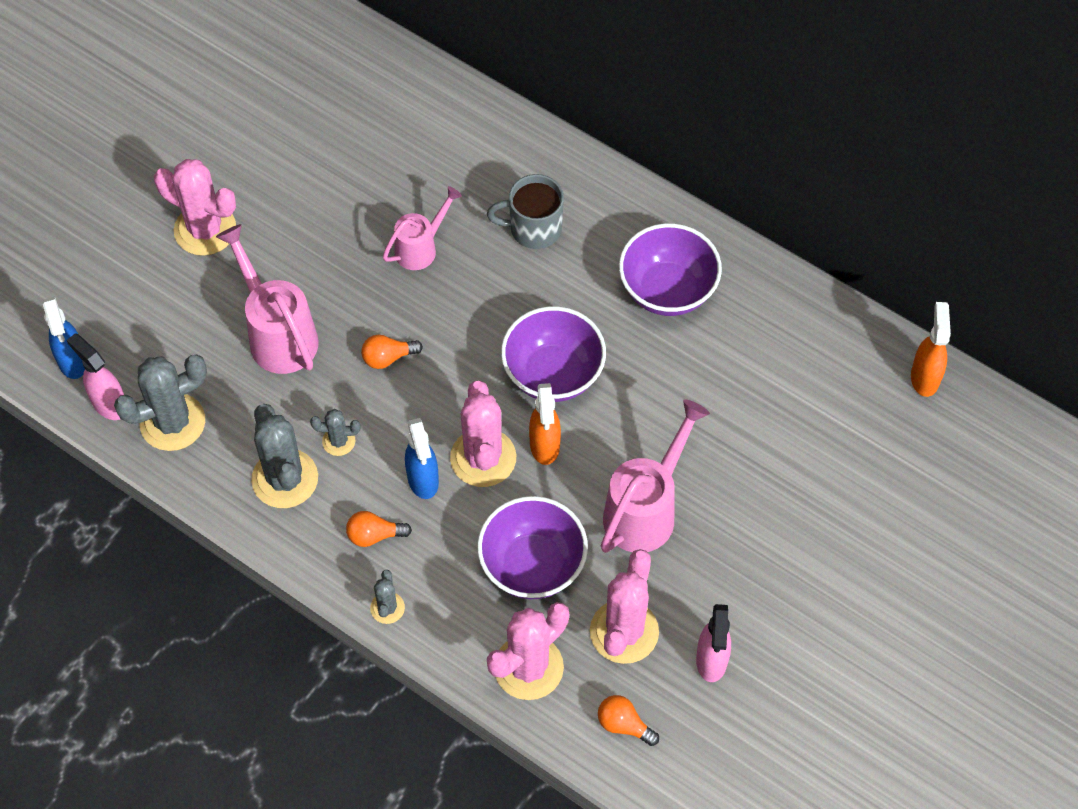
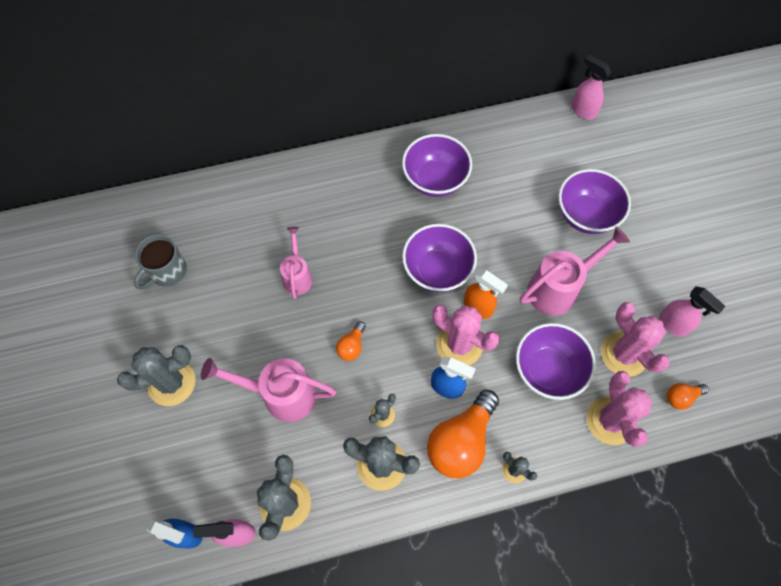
camera: 50 degrees left, 5 degrees up
(205, 230) = (171, 382): pink cactus -> grey cactus
(374, 535) = (461, 441): orange light bulb -> orange light bulb, size x2.11
(533, 229) = (339, 212): grey mug -> grey mug (167, 272)
(645, 510) = (558, 288): pink watering can -> pink watering can turned 75 degrees clockwise
(773, 477) = (586, 215): none -> purple bowl
(924, 377) = (582, 111): orange spray bottle -> pink spray bottle

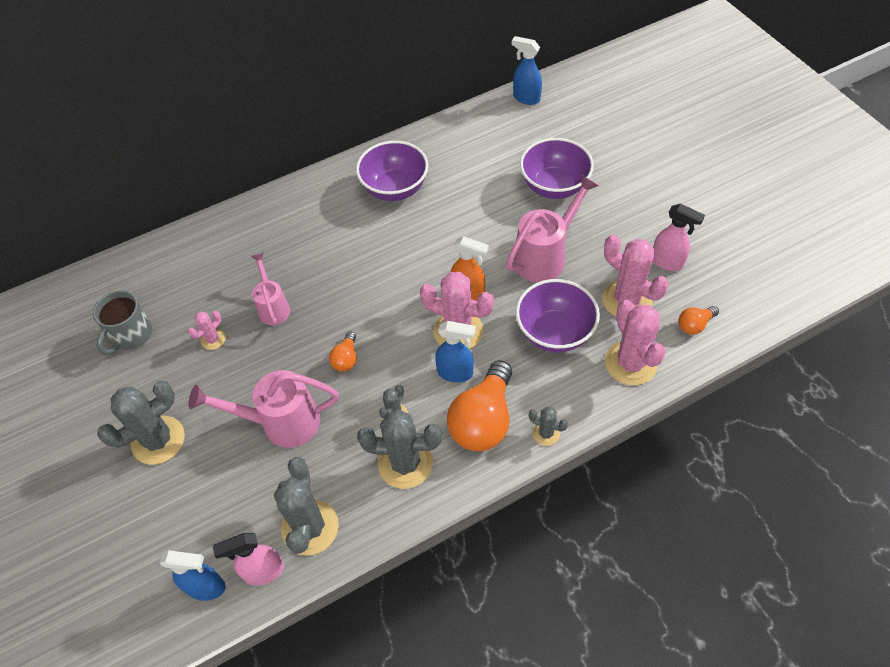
camera: 10 degrees left, 10 degrees down
(238, 295) = (213, 339): none -> pink cactus
(437, 270) = (418, 269): purple bowl -> none
(582, 111) = (526, 98): pink spray bottle -> blue spray bottle

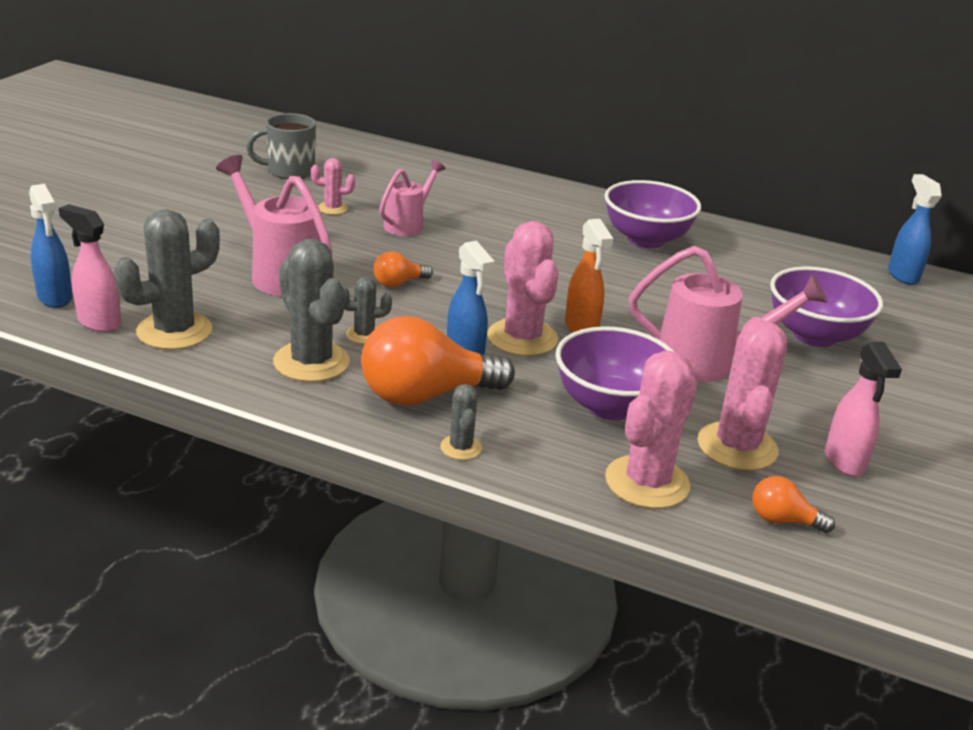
camera: 45 degrees right, 25 degrees down
(158, 440) = (192, 220): grey cactus -> none

